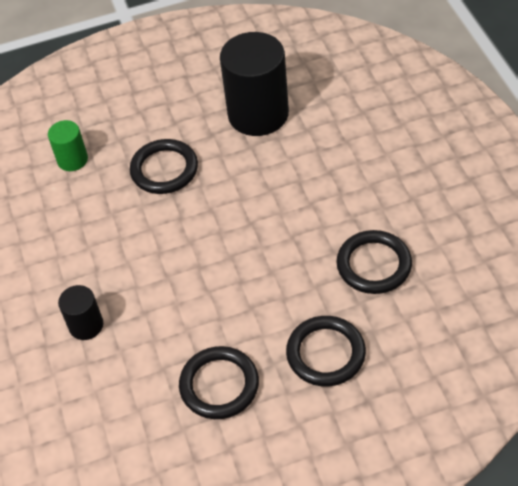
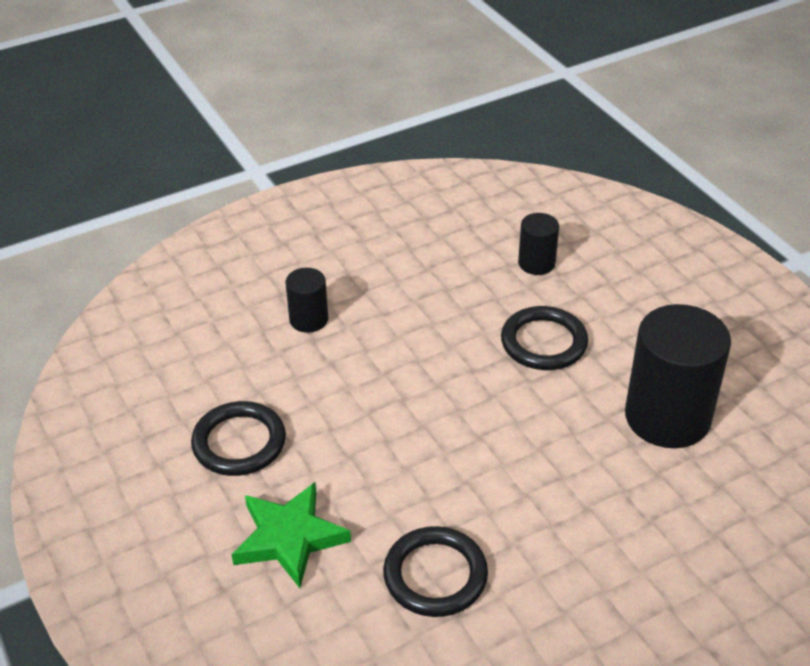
camera: 75 degrees right, 10 degrees down
(72, 160) = (536, 263): green cylinder -> black cylinder
(325, 353) = (289, 538): black ring -> green star

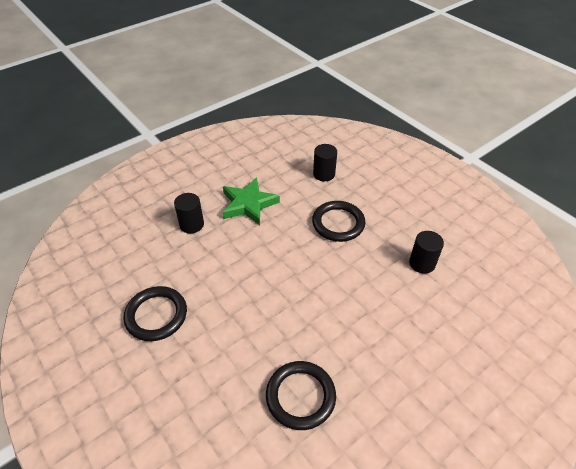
camera: 10 degrees left, 5 degrees up
(289, 538) = (198, 382): green star -> green star (248, 204)
(667, 417) = (422, 263): black cylinder -> black cylinder, size x0.50

